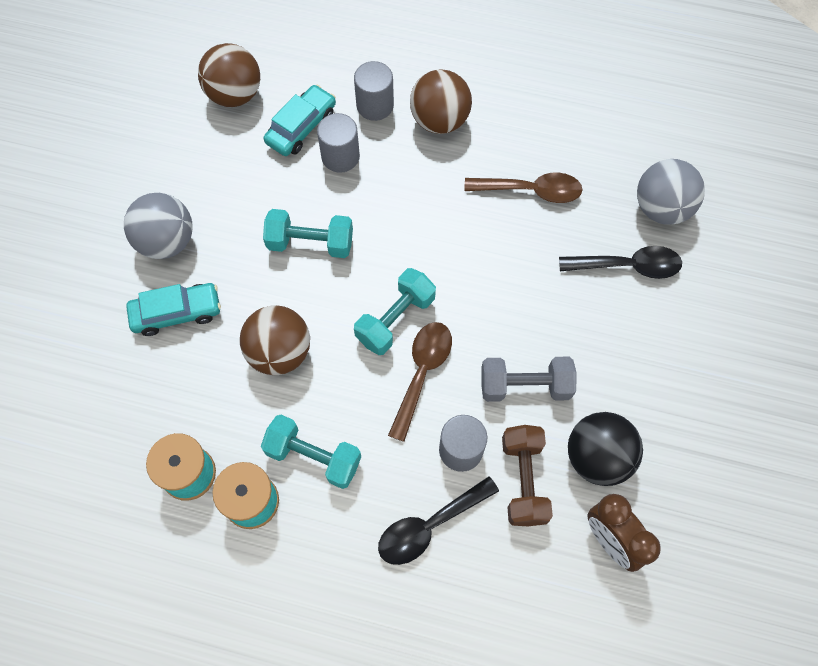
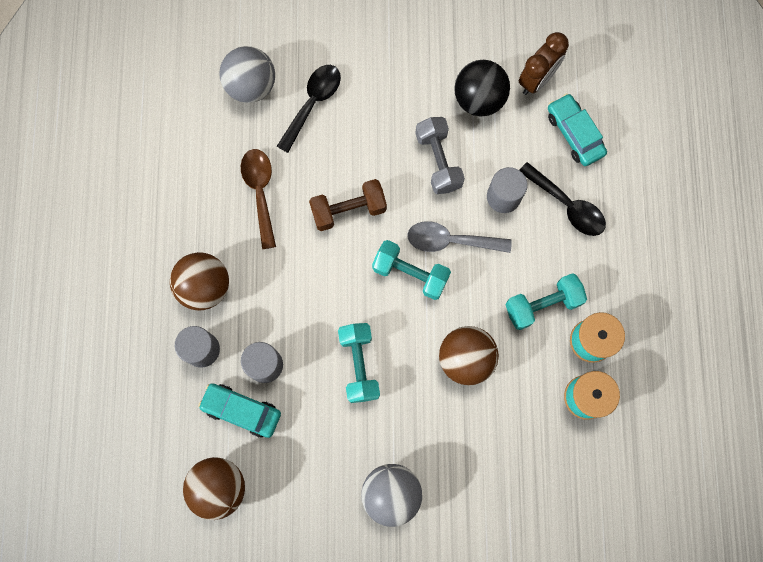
camera: 105 degrees left, 10 degrees up
(177, 313) = (456, 458): turquoise car -> turquoise car (574, 134)
(313, 456) = (542, 304): turquoise dumbbell -> turquoise dumbbell turned 60 degrees clockwise
(422, 373) = (450, 241): brown spoon -> grey spoon
(523, 480) = (512, 147): brown dumbbell -> brown dumbbell (348, 210)
(628, 266) = (313, 103): black spoon -> black spoon turned 45 degrees clockwise

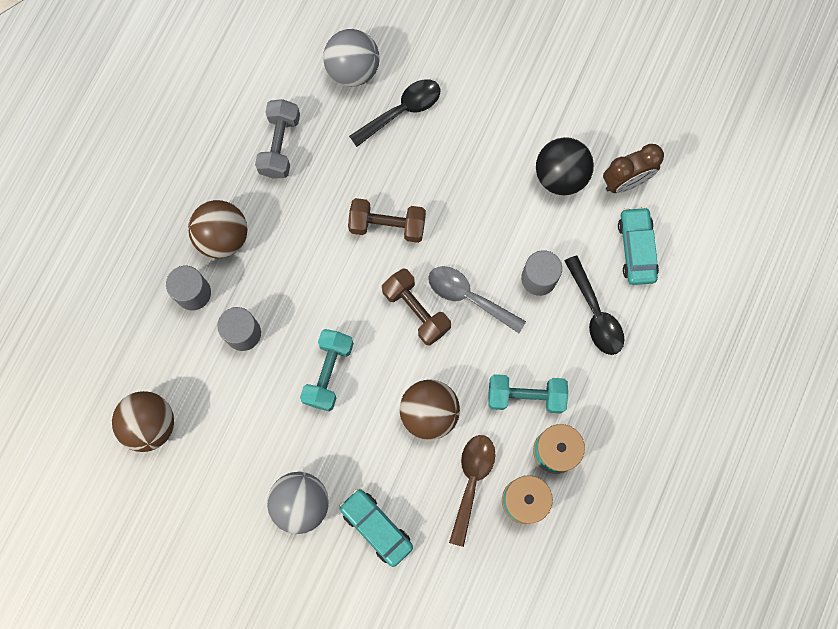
camera: 25 degrees right, 0 degrees up
(242, 410) = (202, 365): turquoise car -> turquoise car (376, 527)
(260, 192) = (314, 172): brown spoon -> brown spoon (471, 481)
(410, 273) = (416, 310): turquoise dumbbell -> brown dumbbell
(438, 161) = (493, 217): grey dumbbell -> grey dumbbell (280, 145)

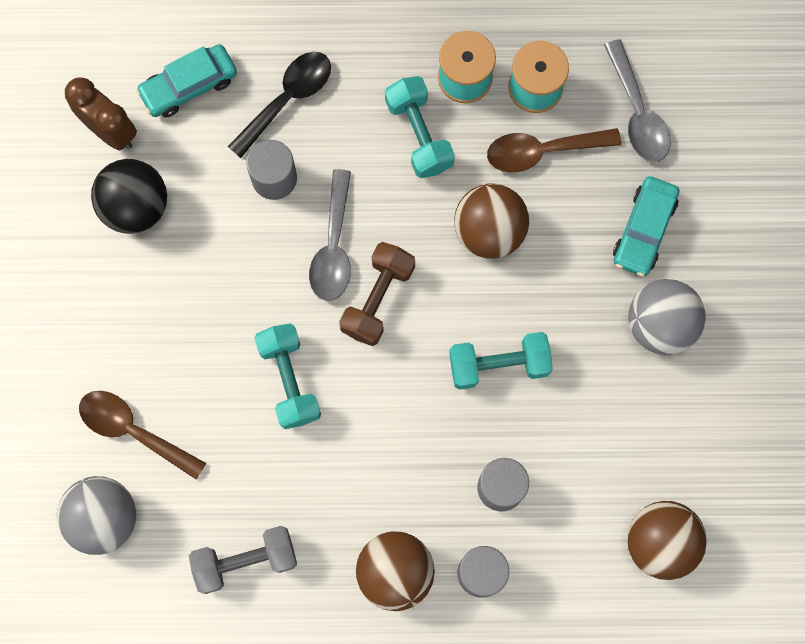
camera: 115 degrees left, 0 degrees up
(387, 225) = (289, 380): brown dumbbell -> turquoise dumbbell
(402, 111) = (133, 431): black spoon -> brown spoon
(469, 569) = (637, 113): none -> grey spoon

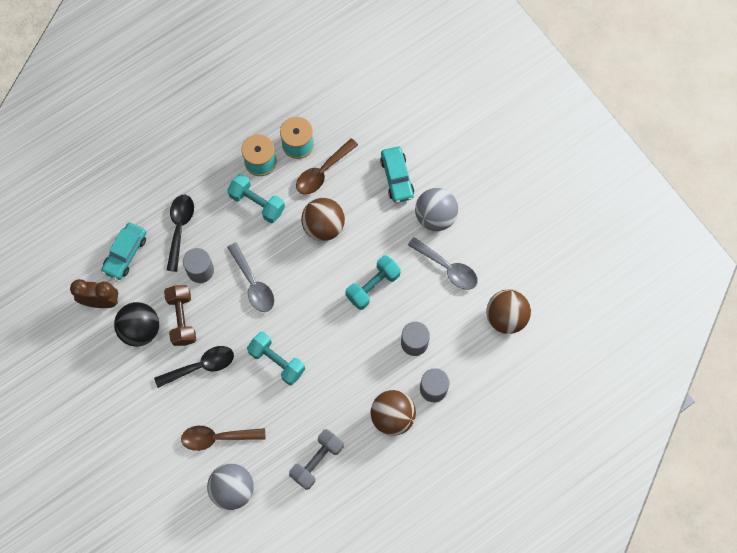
camera: 35 degrees left, 5 degrees down
(181, 314) = (201, 366): none -> black spoon
(377, 299) = (292, 294): brown dumbbell -> brown dumbbell (182, 319)
(637, 113) = (355, 124): grey spoon -> grey spoon (447, 268)

